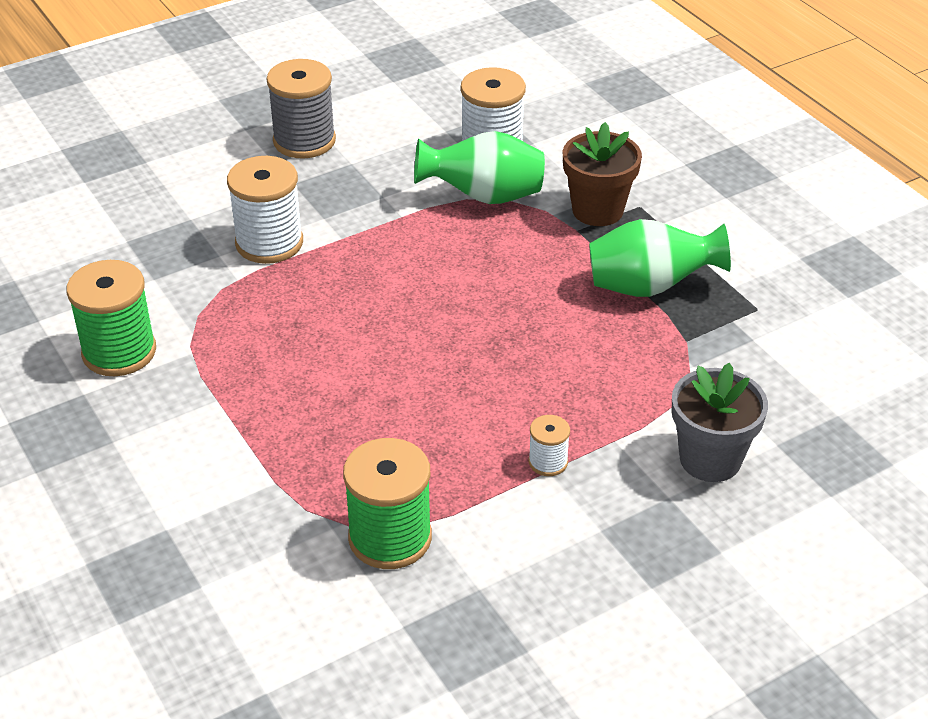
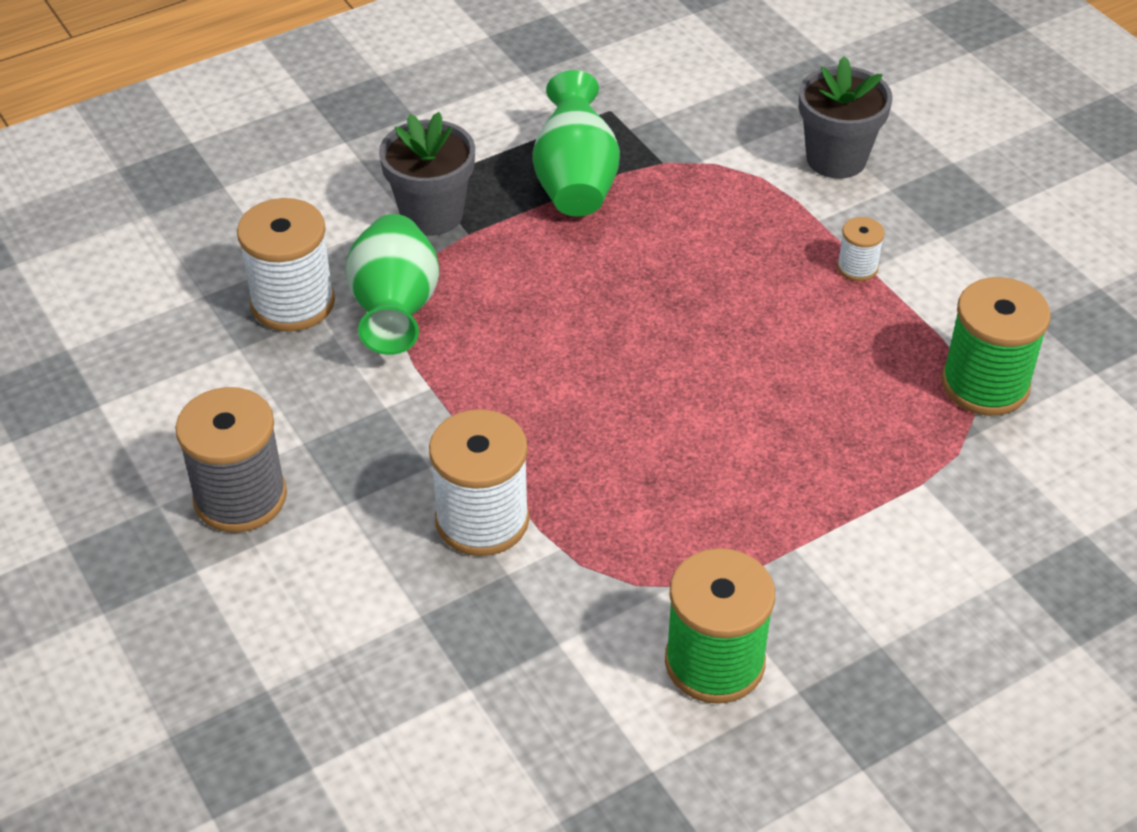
camera: 90 degrees left, 5 degrees up
(597, 210) = (432, 215): brown flower pot -> grey flower pot

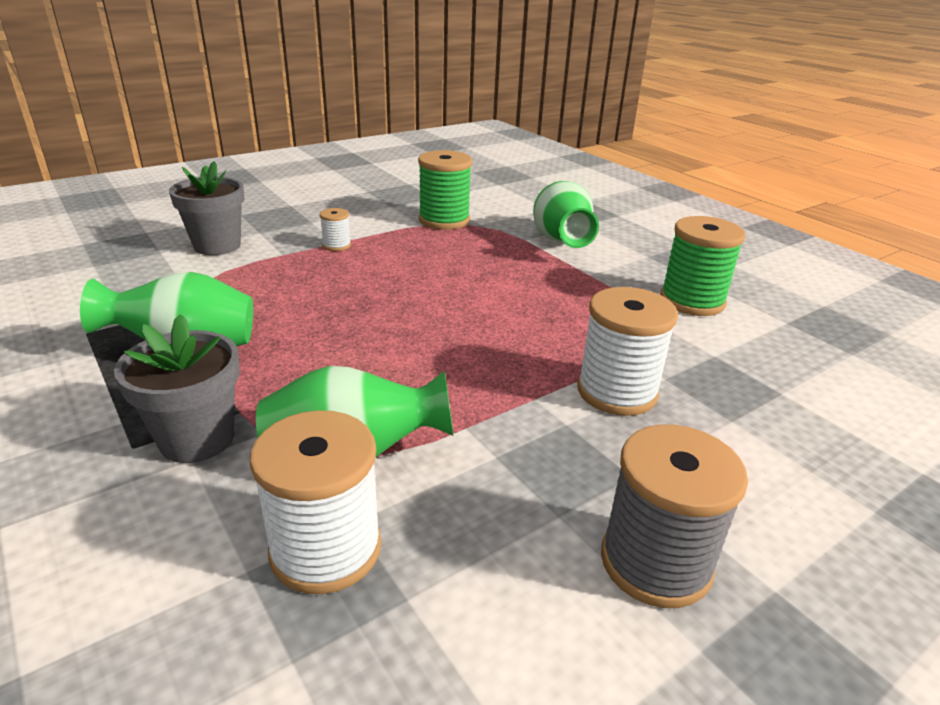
camera: 95 degrees left, 15 degrees down
(920, 531) = (561, 242): none -> green vase

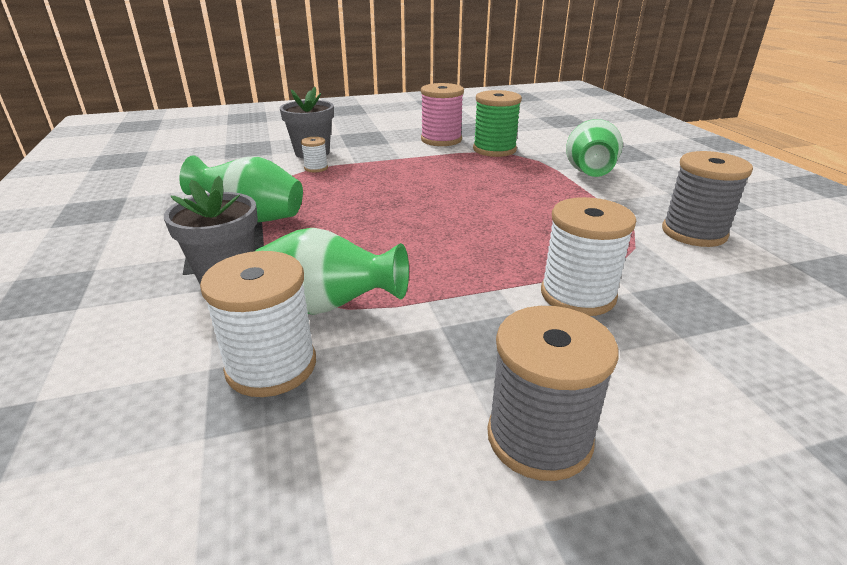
camera: 20 degrees right, 0 degrees up
(336, 245) = (398, 160): white spool -> white spool (316, 168)
(375, 212) = (441, 140): none -> pink spool
(692, 301) = (693, 233): green spool -> grey spool

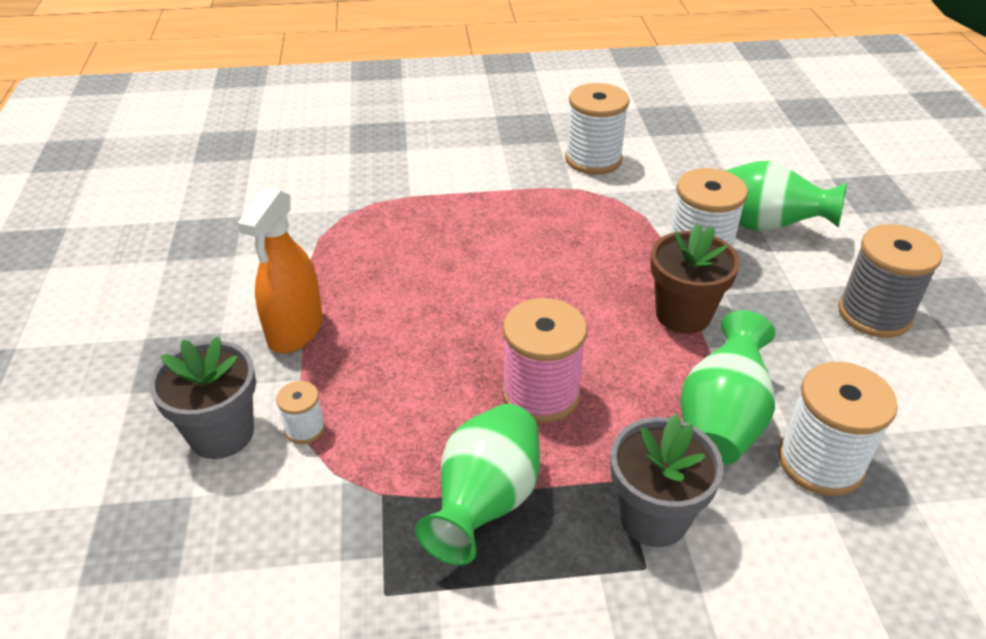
camera: 80 degrees left, 10 degrees up
(395, 157) = (295, 330): none -> orange spray bottle
(441, 140) = (242, 272): pink spool -> pink spool (541, 394)
(469, 286) = (683, 314): none -> brown flower pot
(494, 150) = (315, 229): green spool -> none
(589, 174) = (435, 177): green vase -> green vase (764, 226)
(693, 233) = (593, 159): grey spool -> white spool

